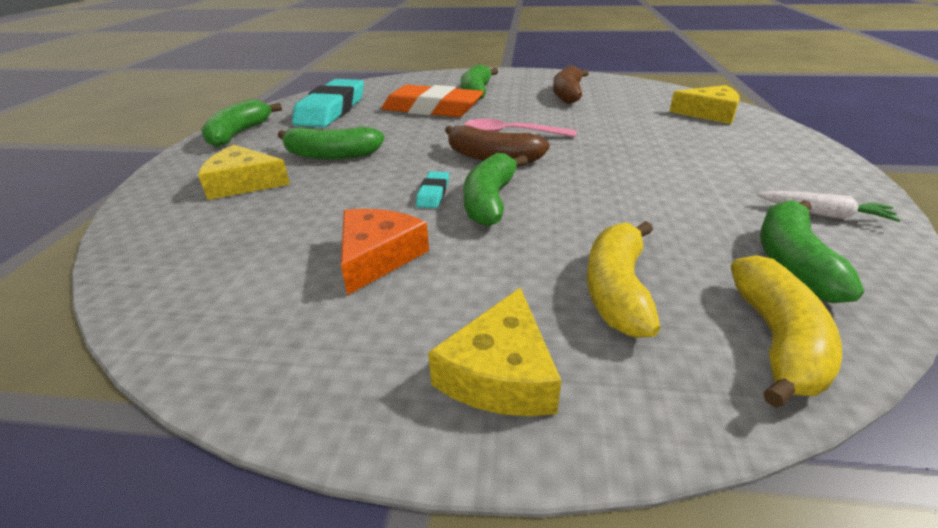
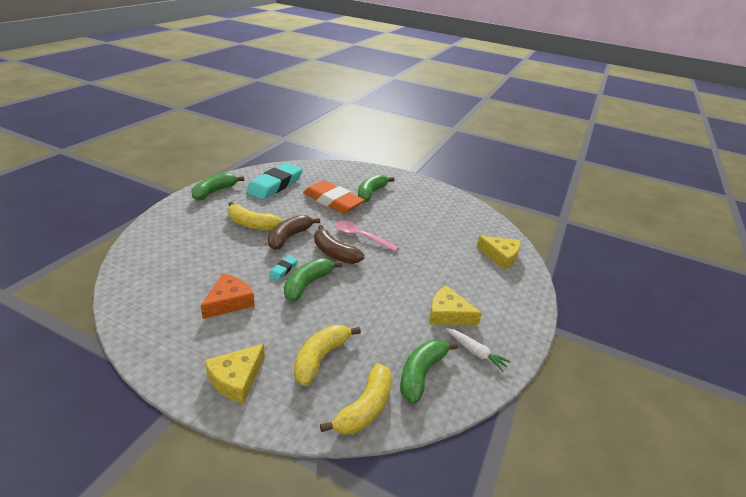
camera: 15 degrees right, 0 degrees up
(243, 183) = (196, 232): yellow cheese -> yellow cheese (448, 314)
(331, 155) = (251, 224): green banana -> yellow banana
(568, 94) = (427, 211): brown banana -> brown banana (289, 237)

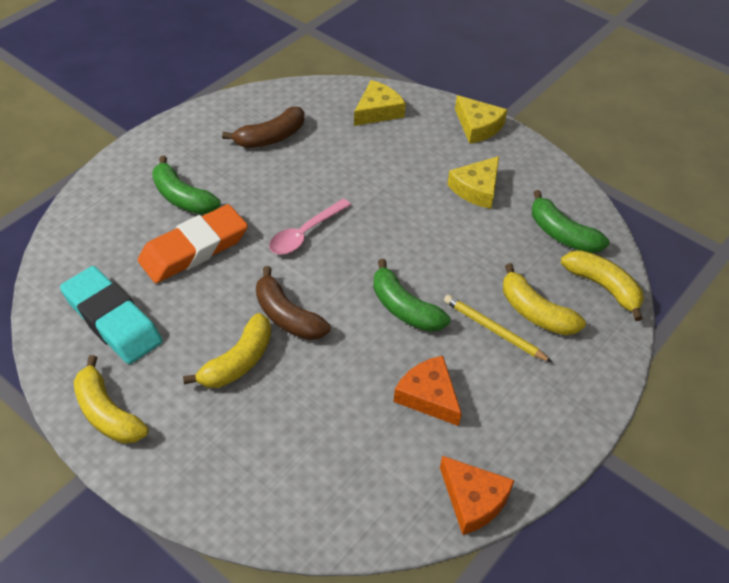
camera: 75 degrees left, 15 degrees up
(137, 330) = (473, 500): none -> orange cheese
(214, 192) = (107, 413): green banana -> yellow banana
(236, 378) = (561, 391): yellow cheese -> yellow cheese (478, 126)
(283, 270) = (368, 331): turquoise eraser -> none
(296, 333) = (494, 330): none -> yellow pencil
(334, 253) = (339, 269): brown banana -> brown banana (271, 137)
(476, 352) = (536, 184): white carrot -> none

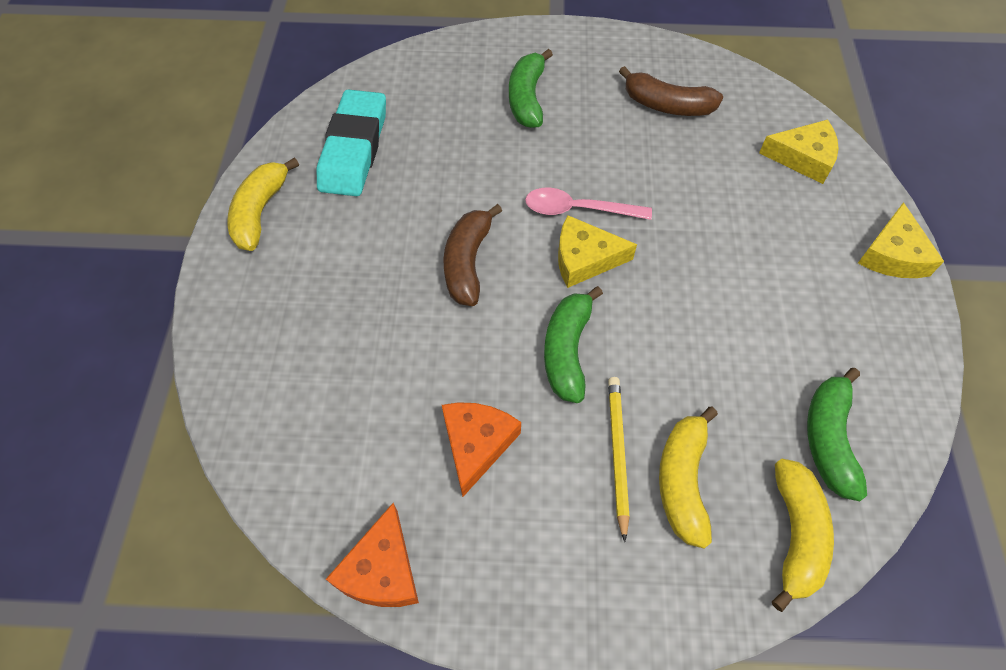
camera: 55 degrees right, 10 degrees up
(194, 249) = (478, 146): orange eraser -> none
(238, 361) = (385, 262): yellow banana -> none
(476, 189) = (799, 312): yellow cheese -> yellow cheese (585, 259)

